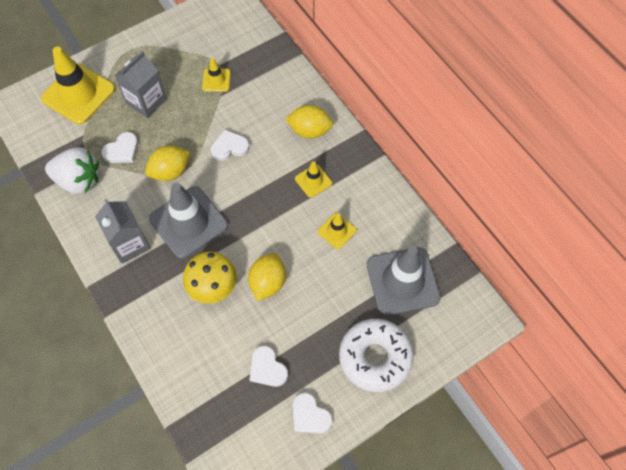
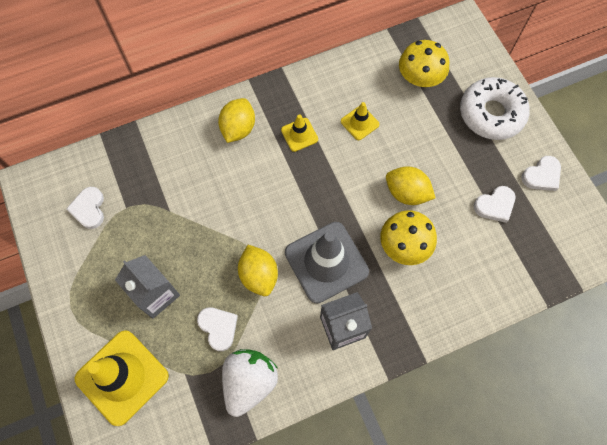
camera: 80 degrees left, 5 degrees up
(216, 80) = (147, 213): yellow traffic cone -> none
(229, 147) = (241, 209): white heart -> white heart (89, 209)
(402, 281) = (419, 78): grey traffic cone -> yellow mushroom

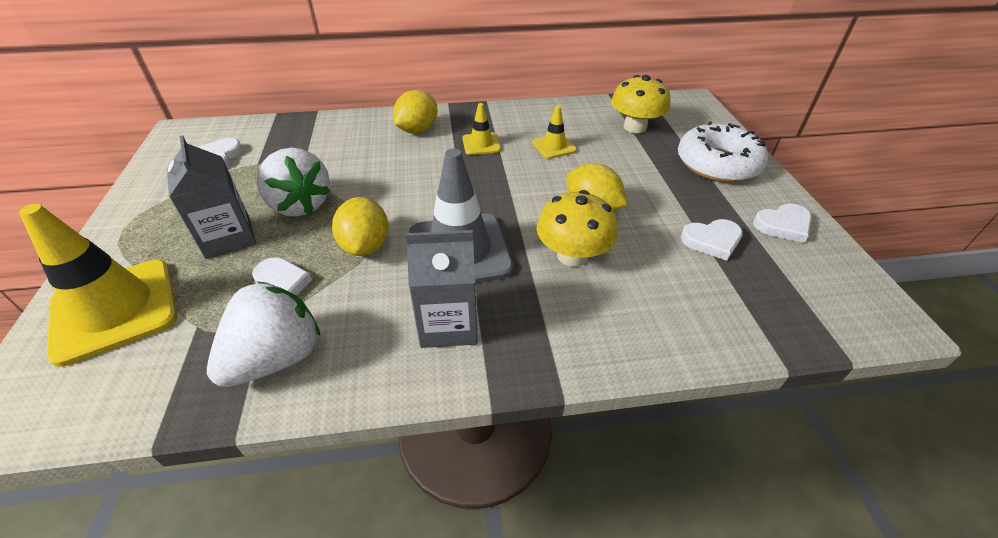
camera: 15 degrees right, 25 degrees down
(189, 246) = (300, 205): none -> white strawberry

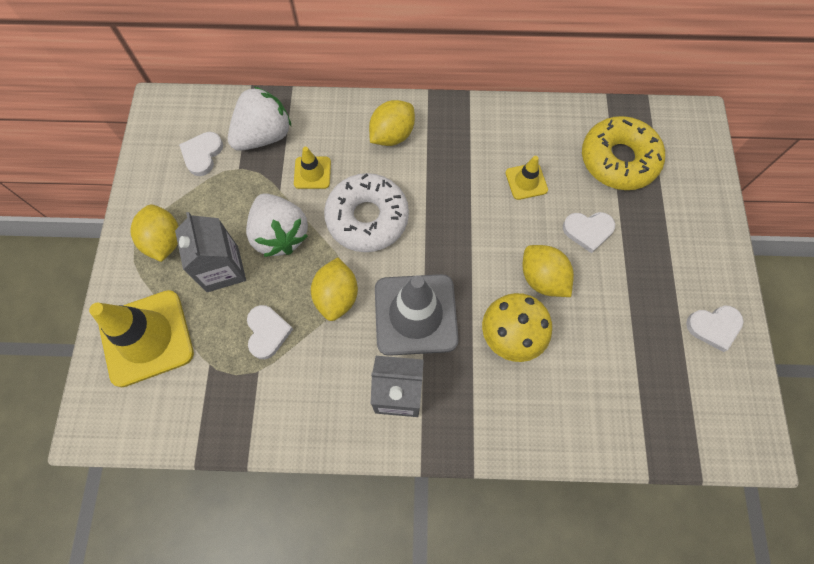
camera: 10 degrees right, 25 degrees up
(161, 223) = (164, 241): none -> yellow lemon
(276, 358) = (270, 405): white strawberry -> white strawberry (264, 136)
(481, 144) = (454, 167): yellow traffic cone -> yellow traffic cone (312, 173)
(635, 127) = (618, 160): yellow mushroom -> yellow donut
(712, 241) = (640, 336): white heart -> white heart (588, 231)
(717, 164) = (684, 232): white donut -> white donut (367, 218)

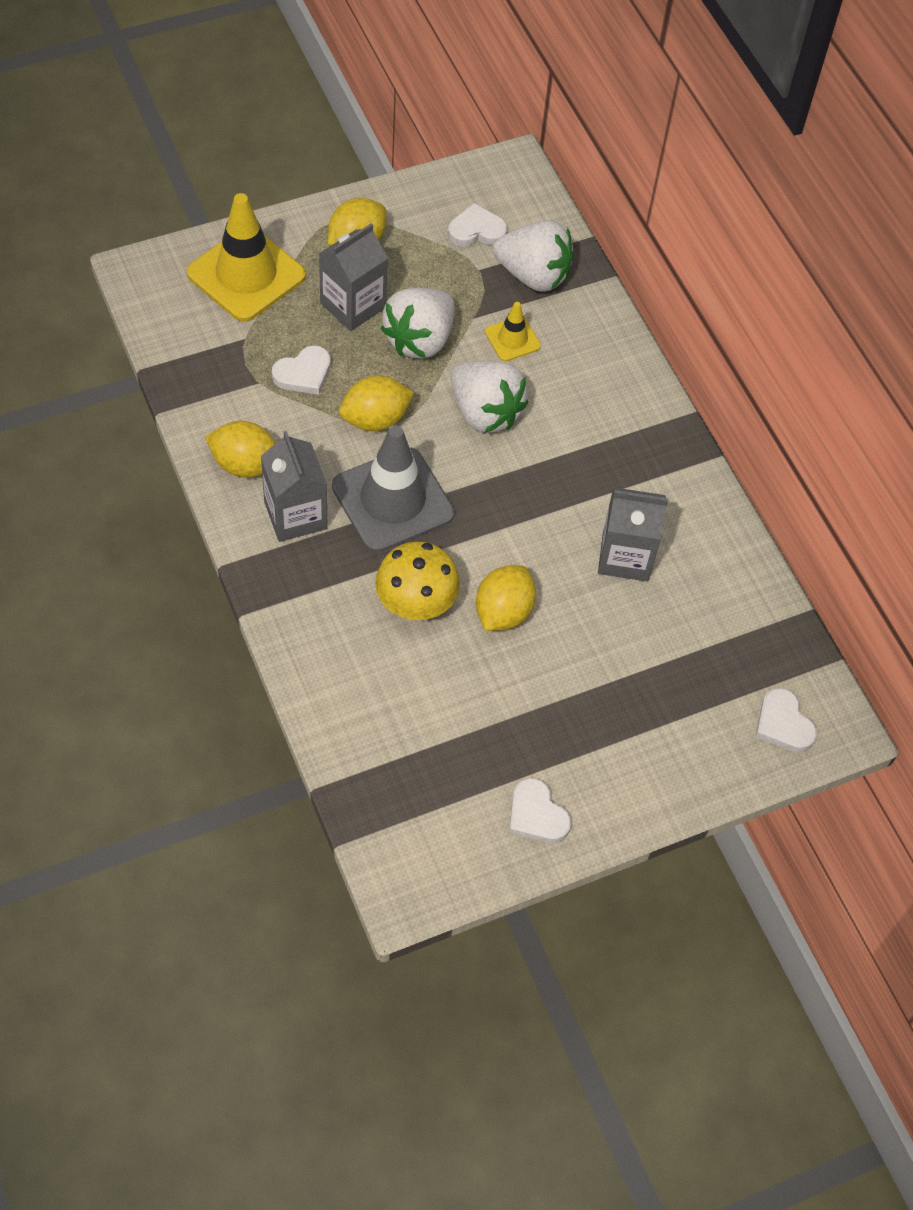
camera: 60 degrees right, 10 degrees down
(367, 218) = (485, 412): white donut -> white strawberry
(392, 135) = (608, 397): yellow lemon -> yellow lemon (245, 465)
(526, 181) = (625, 556): yellow traffic cone -> grey carton
(588, 231) = (593, 642): white heart -> white heart (783, 724)
(618, 160) = (716, 649): yellow donut -> none

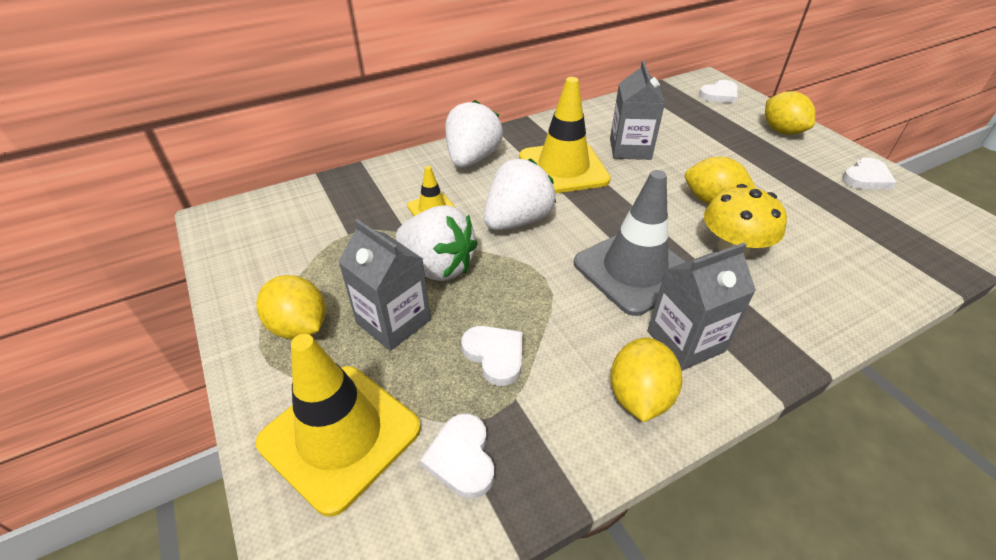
camera: 90 degrees left, 15 degrees down
(375, 419) = (543, 290): yellow lemon -> yellow lemon (781, 131)
(476, 230) = (297, 238): white heart -> white heart (461, 458)
(533, 275) = (358, 201): white strawberry -> white strawberry (472, 159)
(584, 473) = (563, 168): none -> yellow traffic cone

